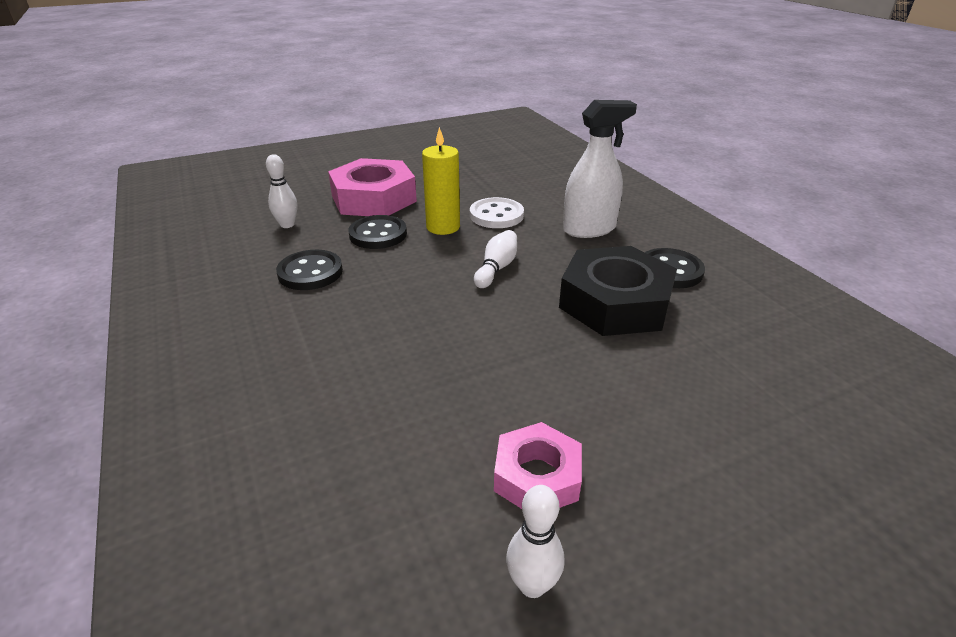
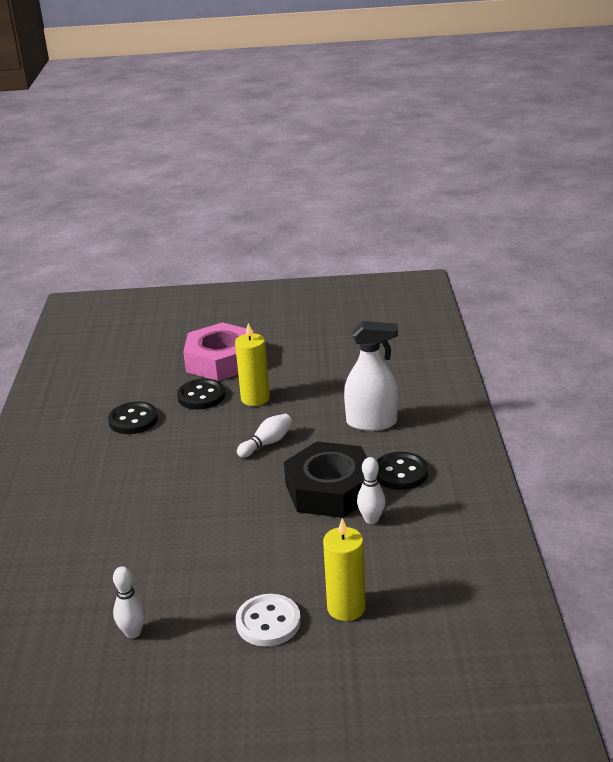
camera: 25 degrees right, 5 degrees down
(287, 225) = (141, 375): white bowling pin -> white bowling pin (371, 519)
(496, 215) = (306, 395): white button -> white button (268, 622)
(537, 476) = (178, 584): pink nut -> none
(785, 444) = (346, 608): none -> yellow candle

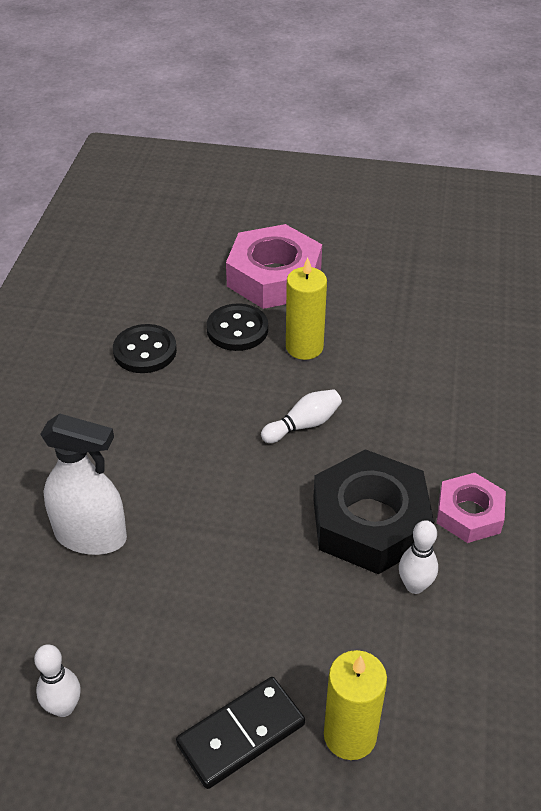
camera: 10 degrees right, 15 degrees up
(268, 622) = (241, 734): white button -> black domino
(371, 422) = (447, 419): white spray bottle -> white spray bottle (91, 536)
(400, 473) = (469, 514): black button -> pink nut

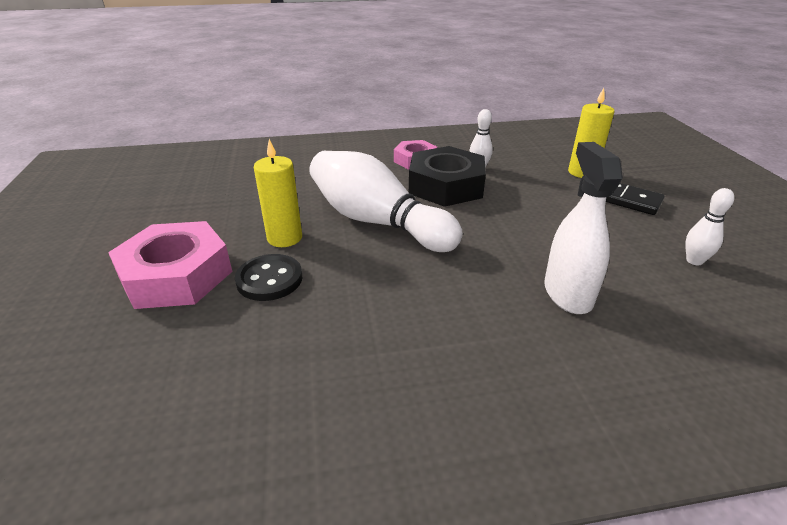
camera: 110 degrees left, 10 degrees down
(145, 351) = (324, 335): black button -> none
(303, 425) = (377, 222): white bowling pin -> white bowling pin, size x2.40

